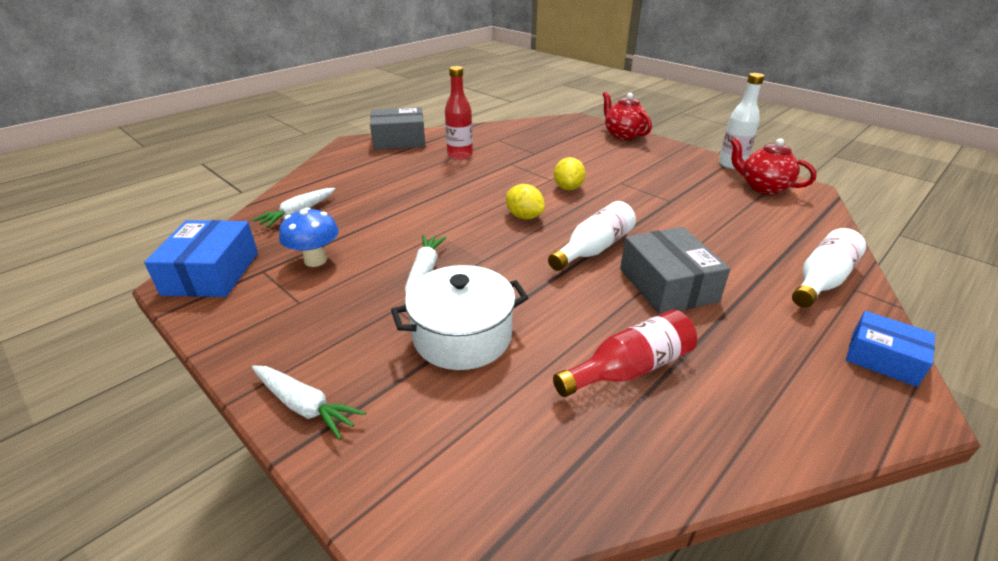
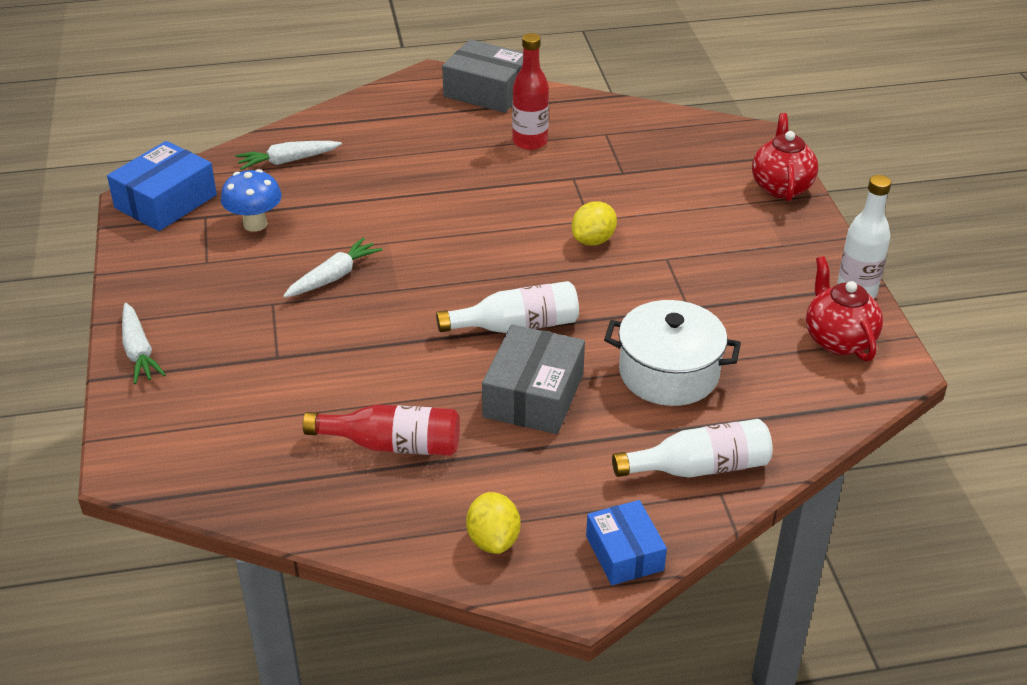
camera: 35 degrees right, 5 degrees up
(462, 336) = (297, 353): white pot -> white pot (669, 373)
(524, 216) = (496, 257): yellow lemon -> yellow lemon (493, 540)

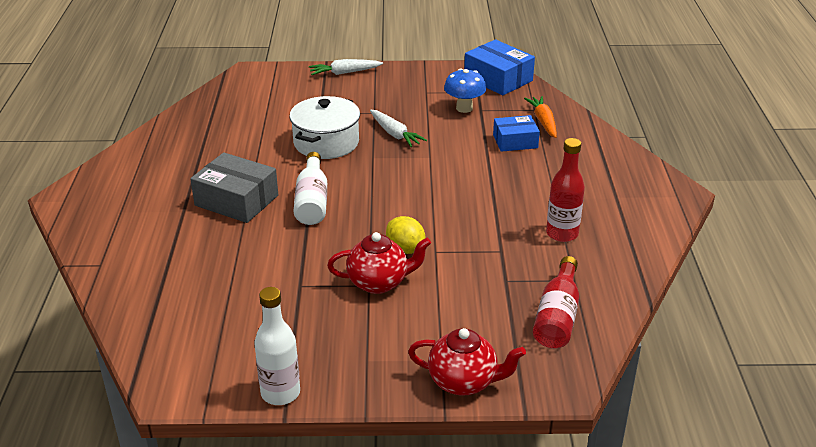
camera: 100 degrees right, 5 degrees down
(288, 161) = (543, 122): white carrot -> orange carrot
(393, 445) = (220, 146): red bottle -> red bottle (557, 317)
(487, 91) = (653, 219): grey box -> none
(493, 540) = (122, 173): yellow lemon -> none
(624, 553) = (79, 218): blue box -> blue box (515, 141)
(669, 373) = (228, 262): white pot -> white pot (326, 143)
(699, 467) = (127, 260): white bottle -> none
(838, 340) = (222, 363): red teapot -> red teapot (379, 282)

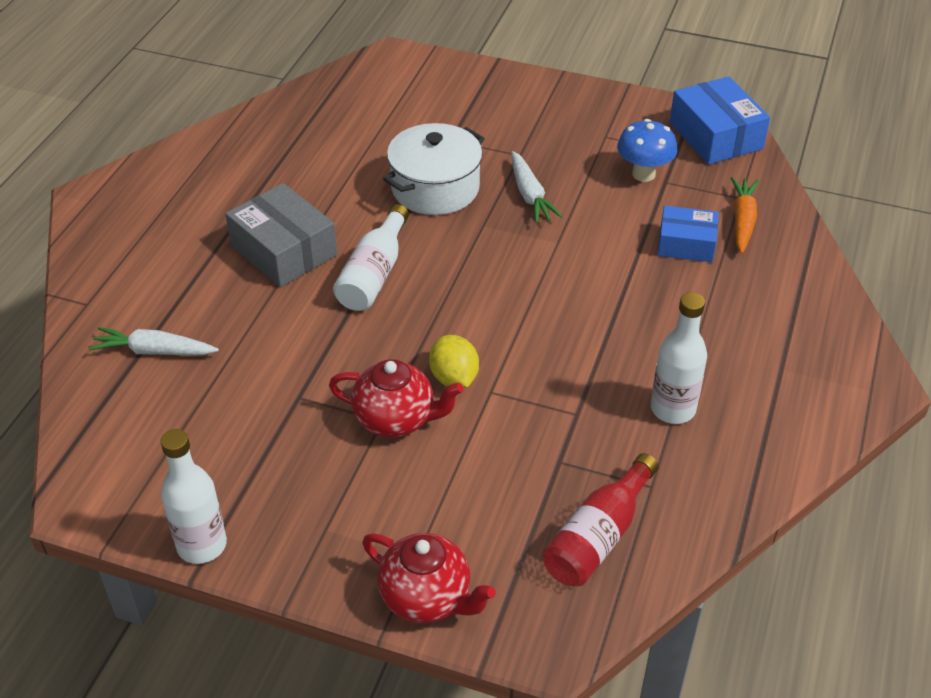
camera: 20 degrees right, 10 degrees up
(344, 73) = (512, 82): white carrot -> white carrot (154, 351)
(562, 234) = (673, 409): red bottle -> white bottle

